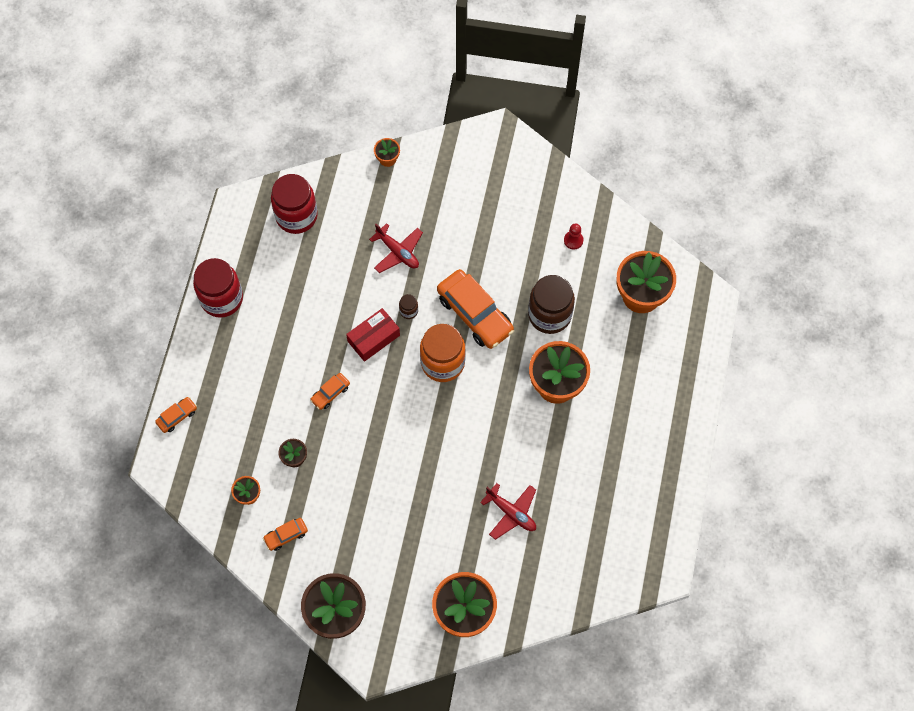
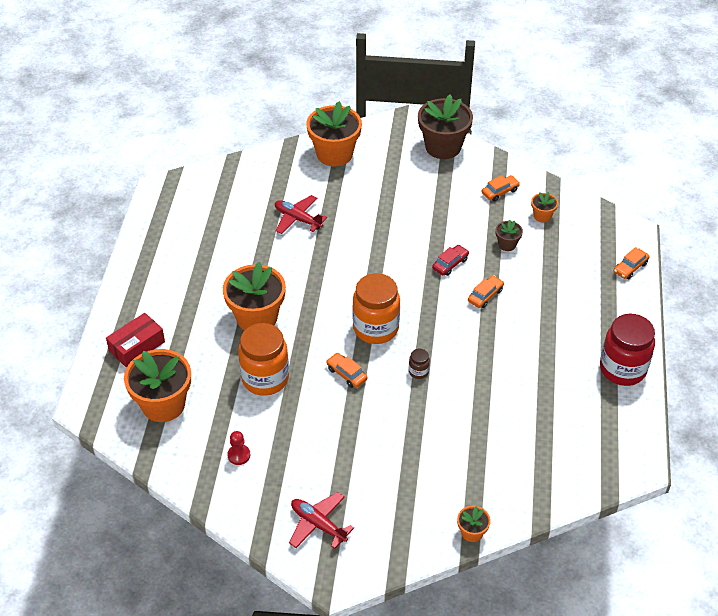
camera: 175 degrees right, 20 degrees down
(296, 216) = (566, 458): red jar -> none
(358, 436) = (450, 264): none -> red car
(373, 338) = (451, 344): red box -> red box (137, 346)
(397, 252) = (440, 428): red plane -> red plane (318, 524)
(475, 314) = (346, 374): orange car -> orange car, size x0.47
(549, 315) = (265, 378): brown jar -> orange jar

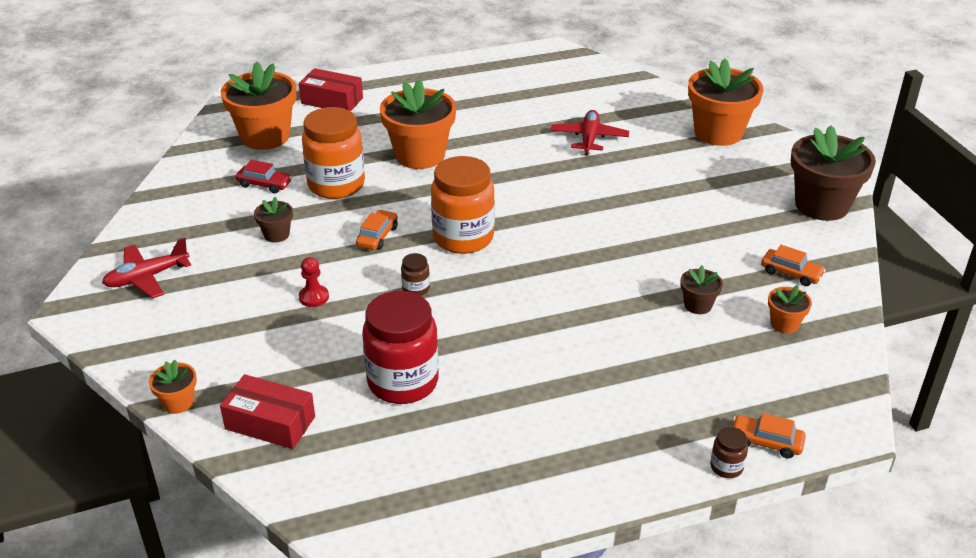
camera: 65 degrees right, 10 degrees down
(239, 455) = (221, 199): red pawn -> red pawn (314, 297)
(309, 432) = (276, 234): none -> brown flower pot
(318, 524) = (147, 277): red plane -> red plane turned 135 degrees counterclockwise
(450, 264) = (617, 266): red car -> red car (264, 184)
(485, 295) = (587, 310): orange car -> none
(515, 486) = (270, 423): none -> red box
(622, 369) = (549, 483): red jar -> red jar (403, 382)
(641, 291) = (726, 467): none -> brown jar

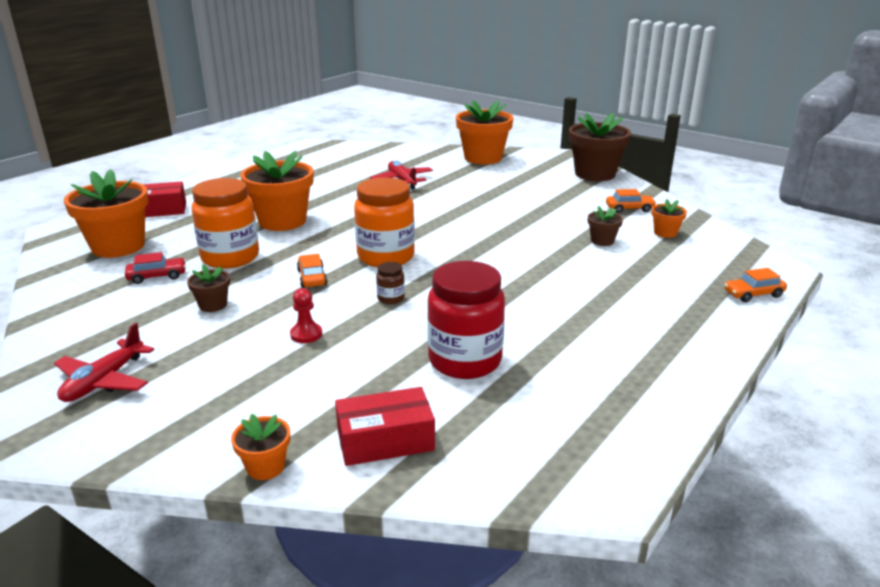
camera: 35 degrees left, 10 degrees down
(726, 467) = (754, 317): brown jar -> none

